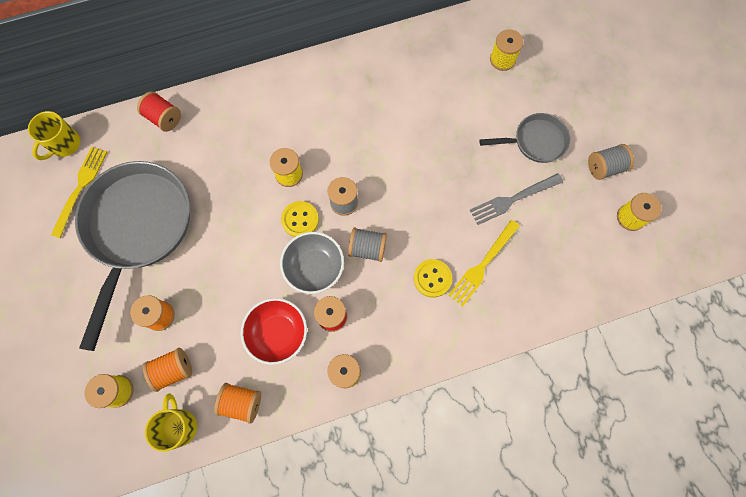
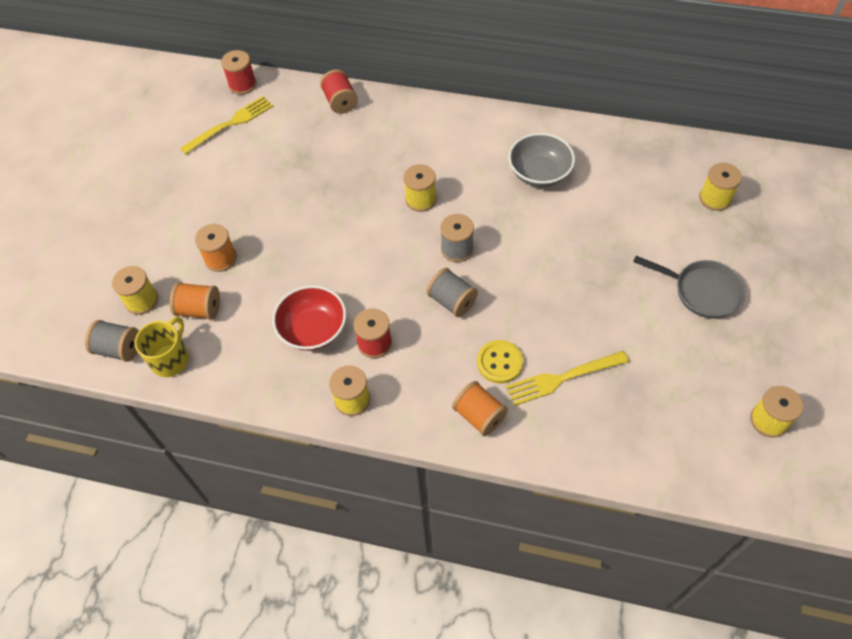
camera: 35 degrees right, 15 degrees down
(65, 144) = (242, 85): yellow mug -> red spool
(137, 228) = (254, 178): grey pan -> none
(242, 402) = (238, 371): orange spool -> orange spool (479, 416)
(300, 220) = (403, 243): yellow button -> none
(314, 267) = (388, 291): grey bowl -> grey bowl (539, 173)
(513, 199) = (639, 333): grey fork -> none
(604, 167) = (769, 355): grey spool -> grey spool (119, 349)

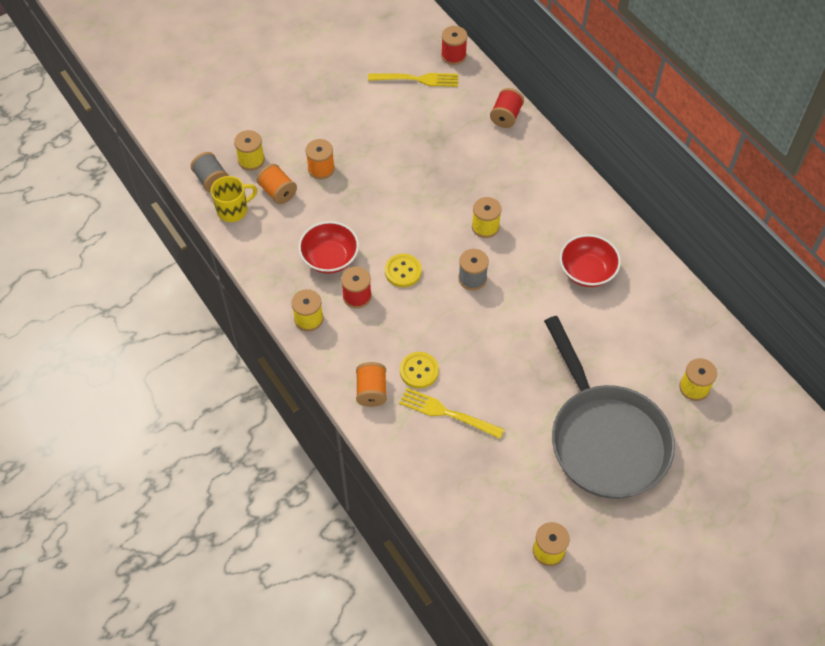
camera: 40 degrees right, 0 degrees up
(392, 289) = (403, 271): none -> yellow button
(452, 301) = (432, 309): grey spool -> none
(539, 173) = (587, 271): grey bowl -> red bowl
(702, 291) = (605, 439): grey pan -> grey pan, size x1.99

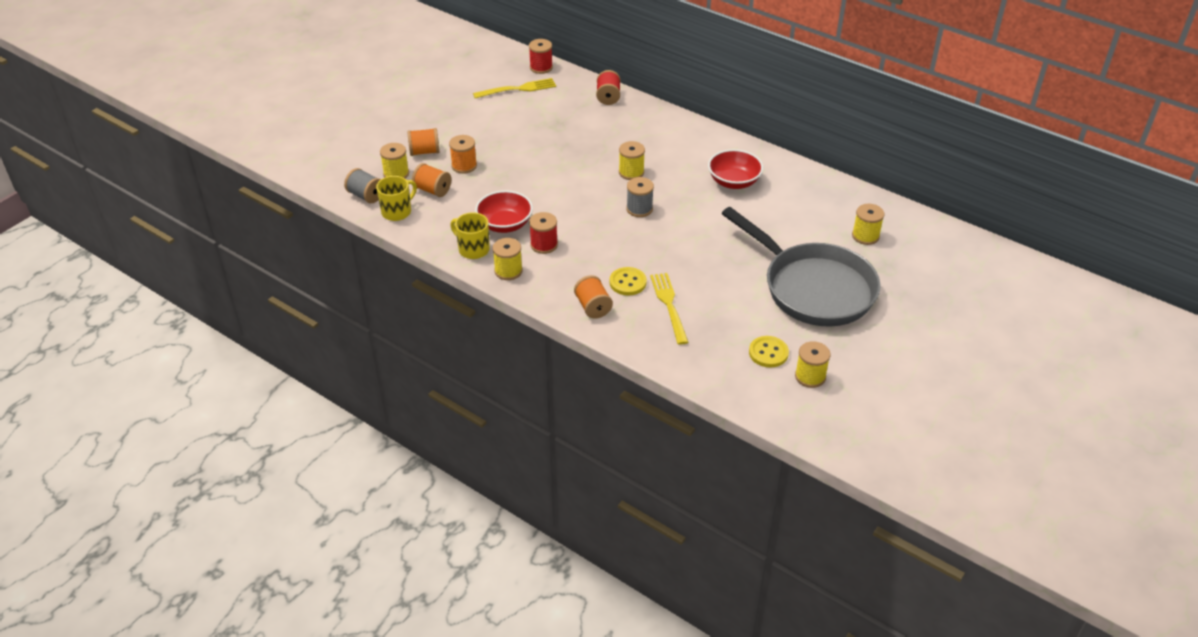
camera: 20 degrees left, 15 degrees down
(286, 281) = (473, 249): none -> yellow mug
(290, 139) = (424, 152): none -> orange spool
(403, 271) = (576, 218): yellow button -> yellow button (768, 353)
(447, 413) = (669, 305): yellow fork -> yellow fork turned 75 degrees clockwise

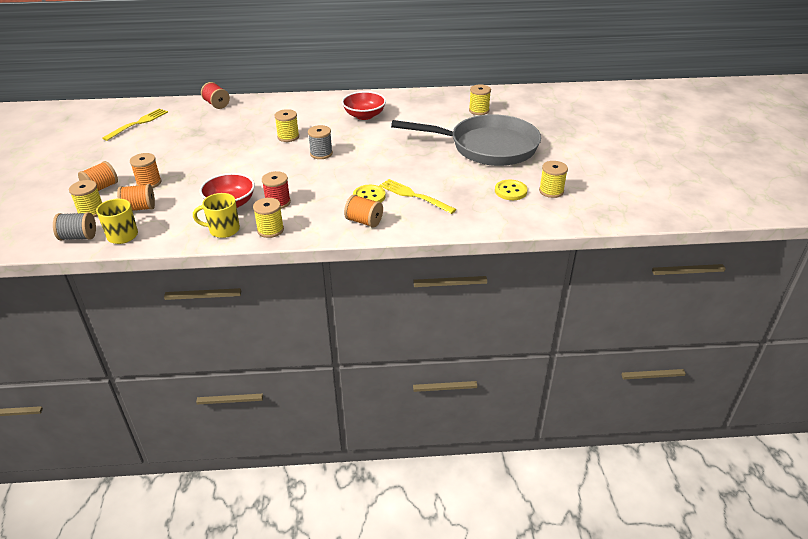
camera: 40 degrees left, 5 degrees down
(541, 67) = (142, 106): red spool -> none

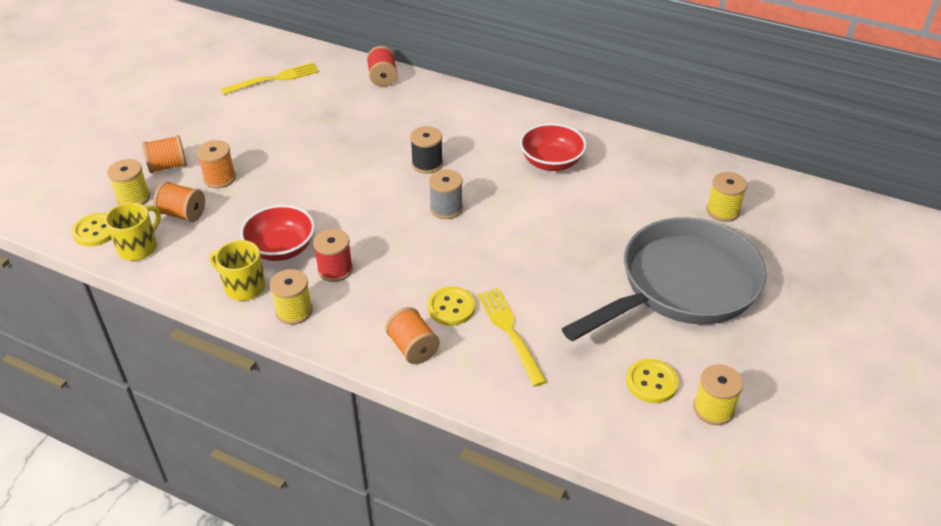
camera: 30 degrees right, 5 degrees up
(78, 237) = (96, 231): grey spool -> yellow button
(288, 137) = (427, 164): yellow spool -> black spool
(487, 147) = (682, 285): grey pan -> grey pan turned 75 degrees counterclockwise

